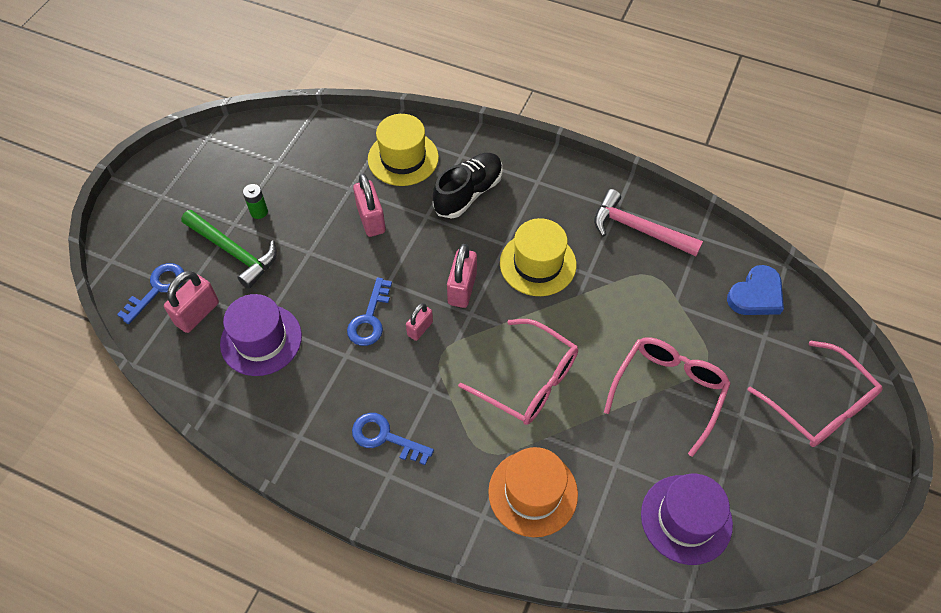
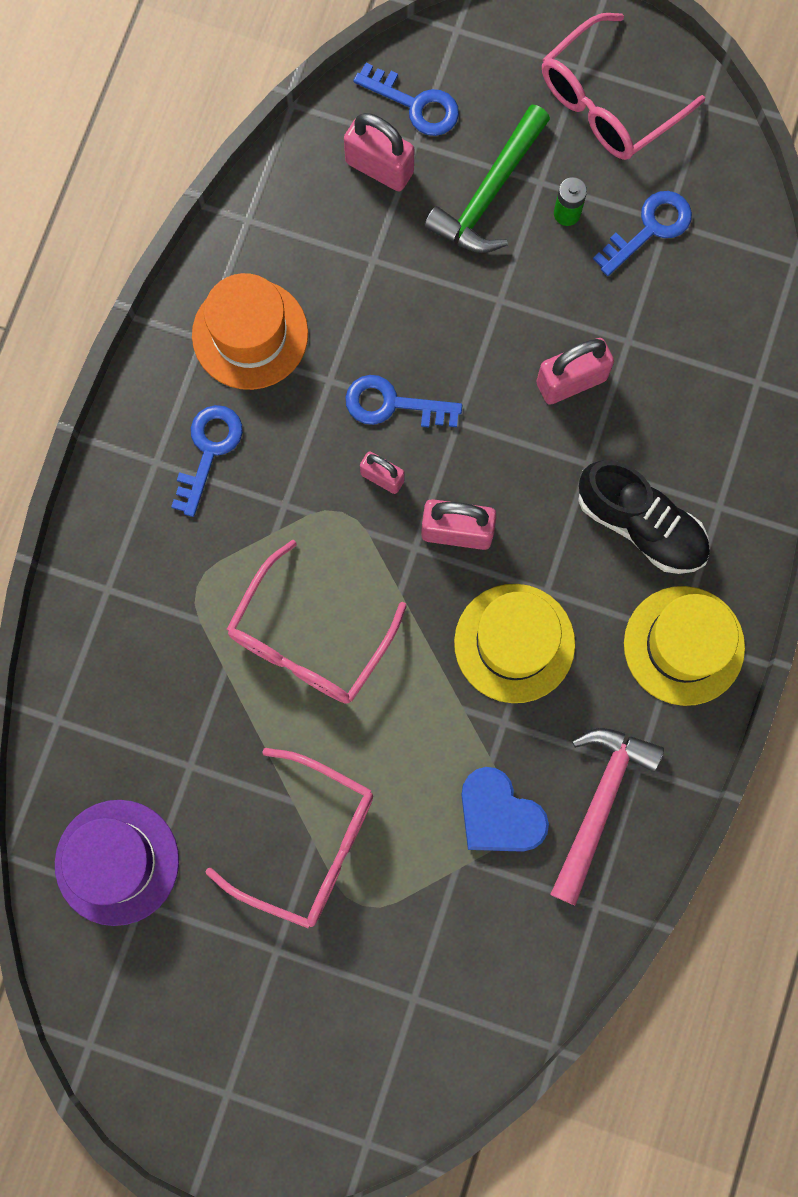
camera: 85 degrees right, 20 degrees up
(261, 340) = (345, 261): purple hat -> none
(280, 171) = (649, 228): none -> blue key
(403, 158) = (701, 413): yellow hat -> yellow hat (684, 645)
(533, 493) = (142, 654): orange hat -> orange hat (250, 334)
(756, 295) = (489, 991): blue heart -> blue heart (499, 814)
(819, 406) = (301, 1073): pink glasses -> pink glasses (607, 103)

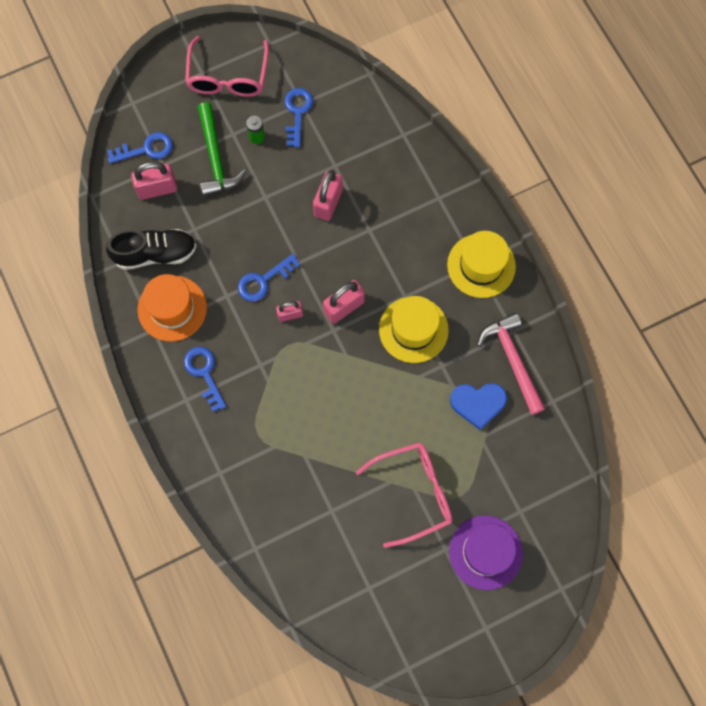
camera: 45 degrees left, 5 degrees down
(117, 862) = (342, 581): purple hat -> purple hat (485, 552)
(309, 640) = (328, 410): pink glasses -> none
(640, 525) = (415, 234): black shoe -> black shoe (155, 254)

